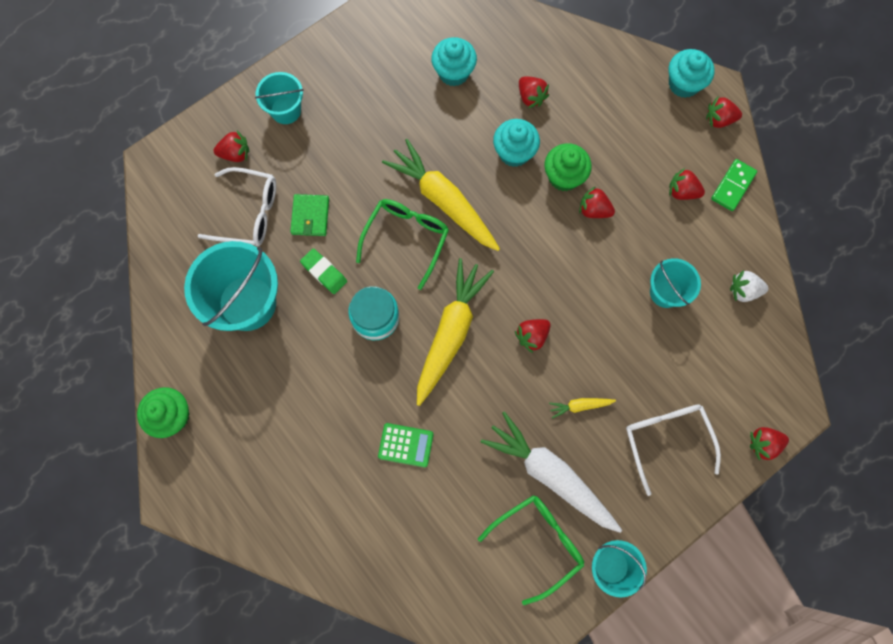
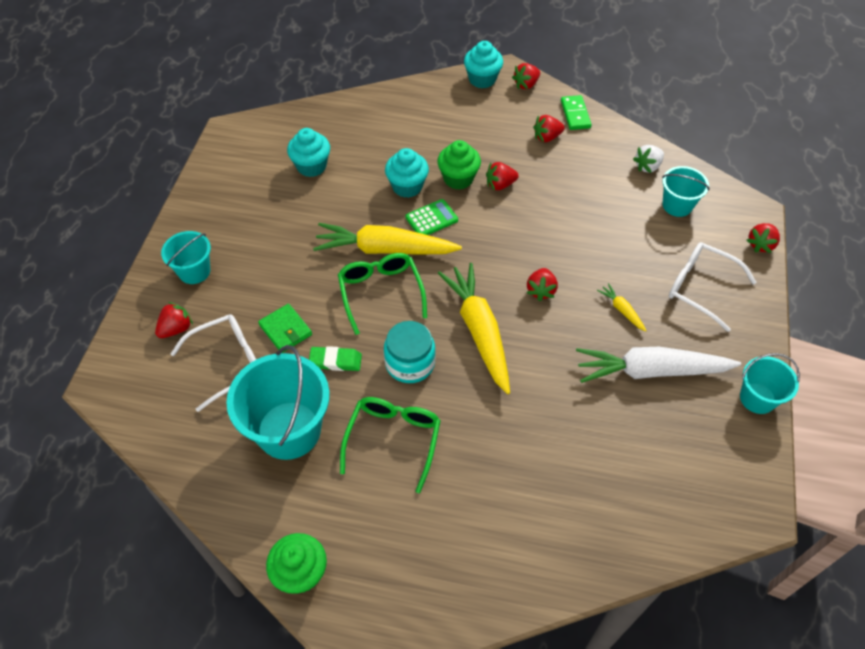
camera: 40 degrees left, 20 degrees down
(405, 445) = (525, 435): green calculator -> green calculator (431, 219)
(531, 97) = (385, 147): red strawberry -> none
(538, 543) = (693, 424): green glasses -> green glasses (393, 440)
(580, 406) = (622, 310): yellow carrot -> yellow carrot turned 105 degrees clockwise
(665, 292) = (600, 201): turquoise bucket -> turquoise bucket (677, 205)

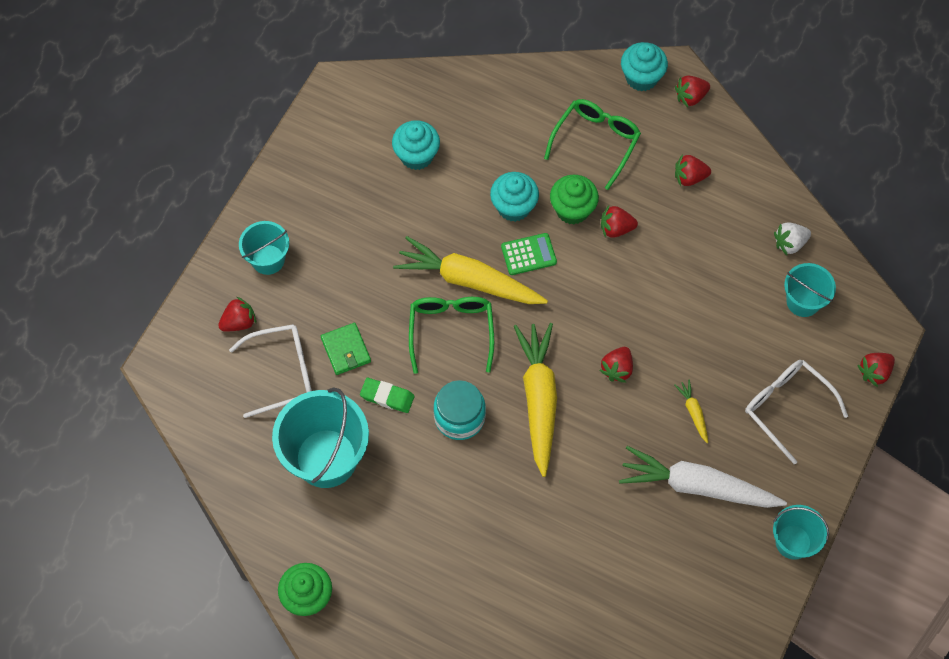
camera: 15 degrees right, 10 degrees up
(393, 440) = (422, 493): green glasses -> green glasses (596, 142)
(575, 114) = (733, 153): green domino -> none

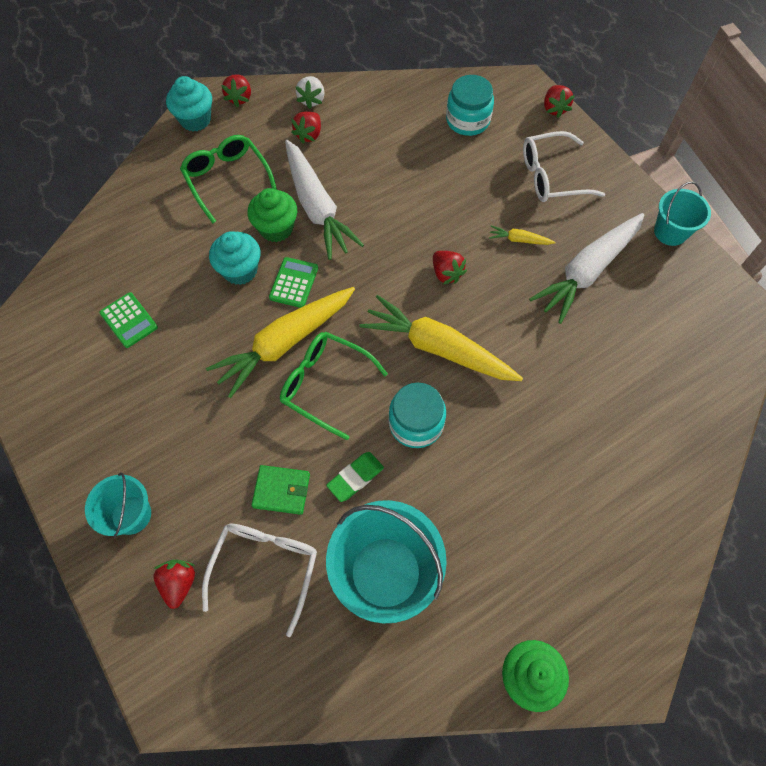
camera: 60 degrees left, 0 degrees up
(416, 155) = (129, 320): turquoise cupcake -> green calculator
(616, 228) = (317, 207): red strawberry -> white carrot
(790, 243) = (413, 103): white strawberry -> white strawberry (312, 100)
(803, 301) = (467, 120): turquoise bucket -> turquoise jar

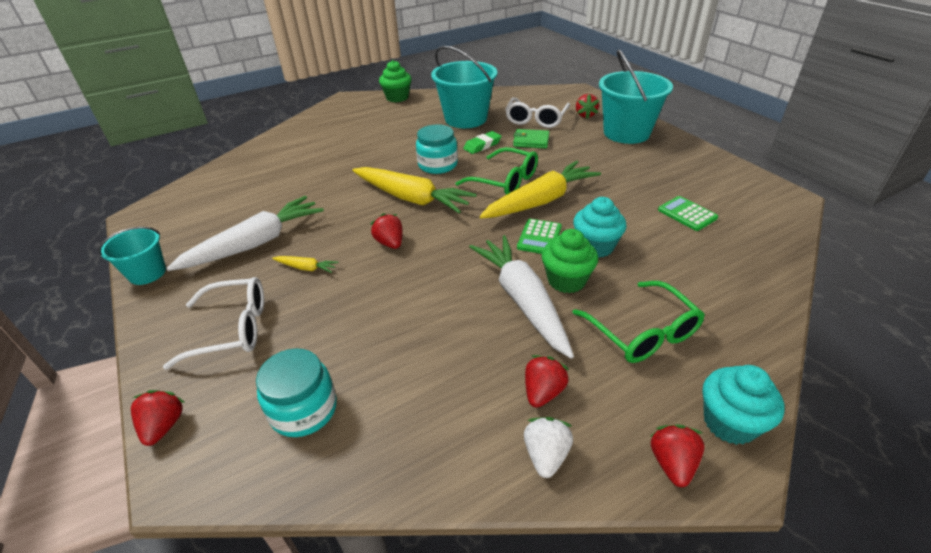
camera: 175 degrees left, 25 degrees down
(131, 515) = (626, 133): turquoise bucket -> turquoise bucket, size x1.78

